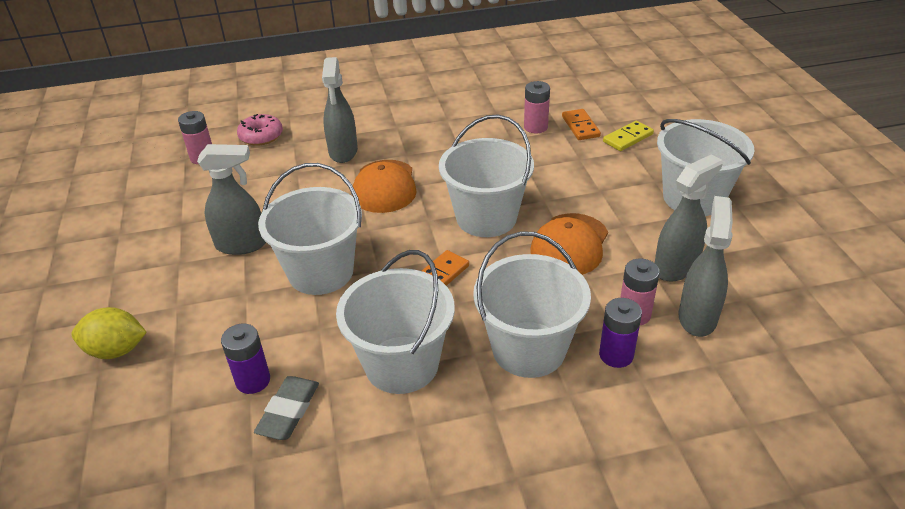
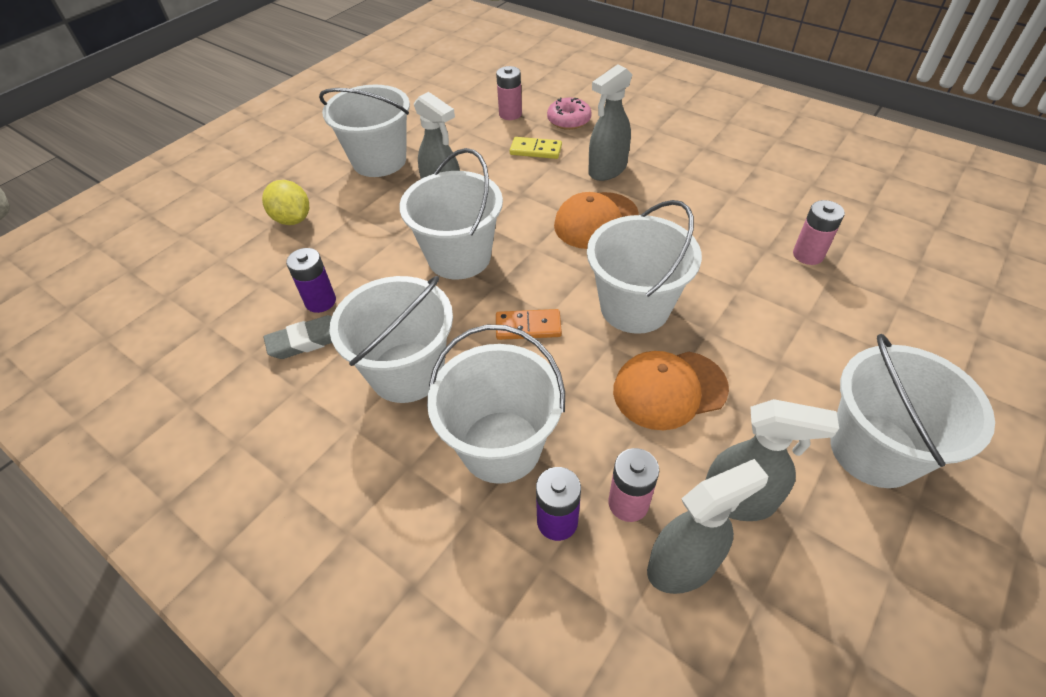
camera: 50 degrees right, 10 degrees up
(131, 256) = (379, 160): none -> white bucket
(580, 126) = (858, 285): orange domino -> none
(628, 138) = (895, 332): yellow domino -> yellow domino (535, 150)

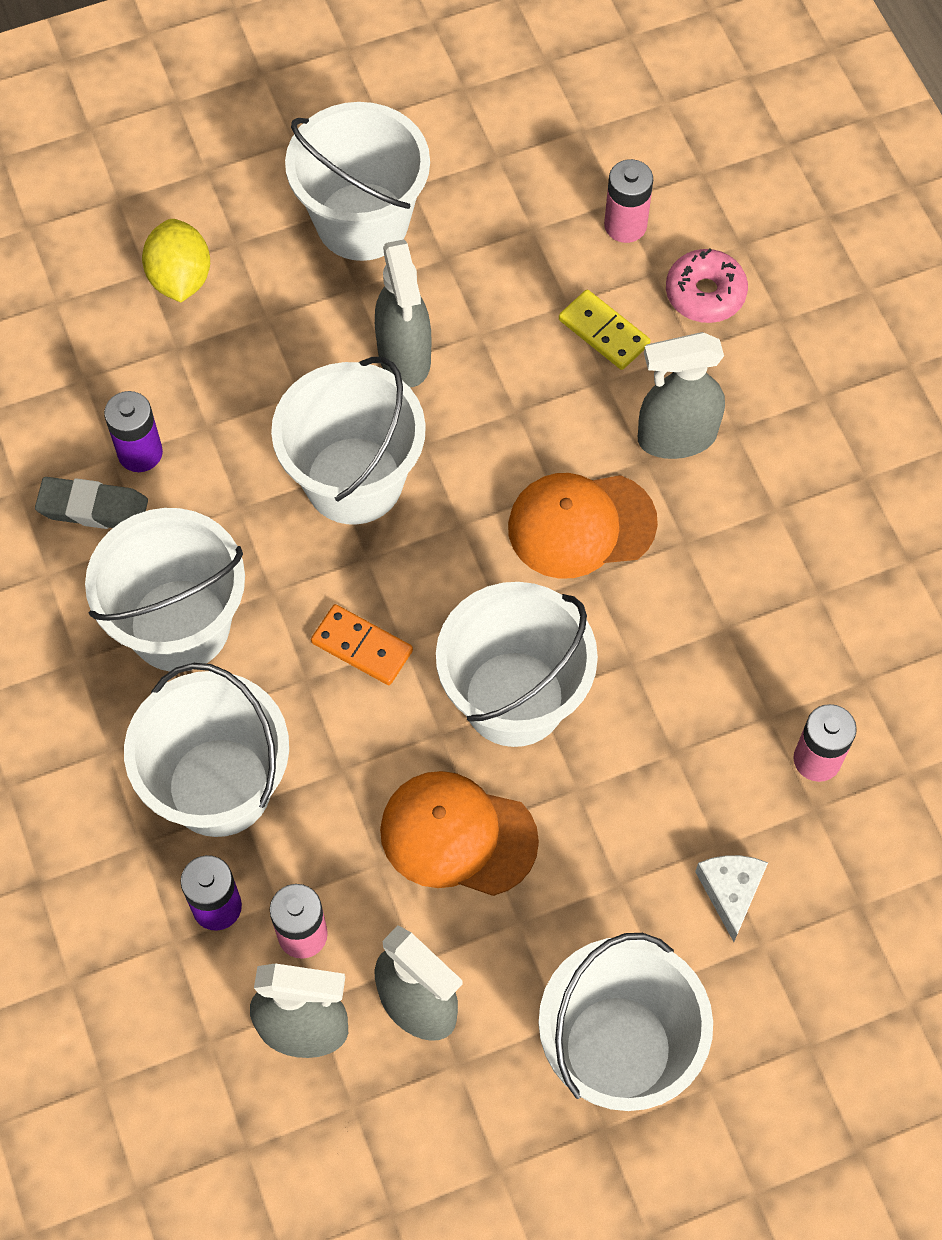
camera: 30 degrees right, 15 degrees up
(837, 333) = (731, 891): none -> white cheese

